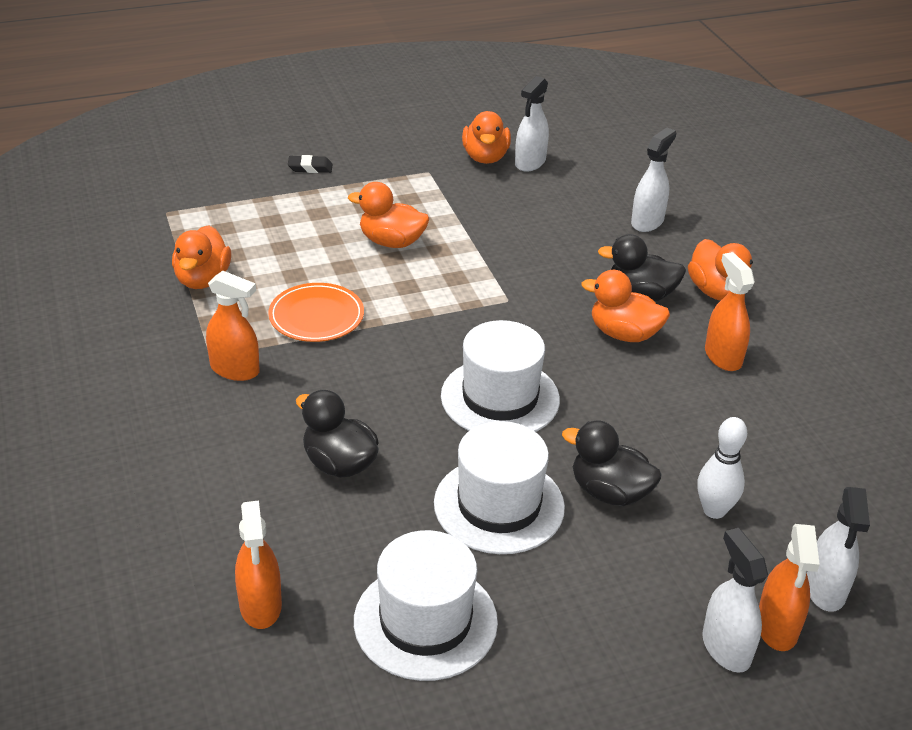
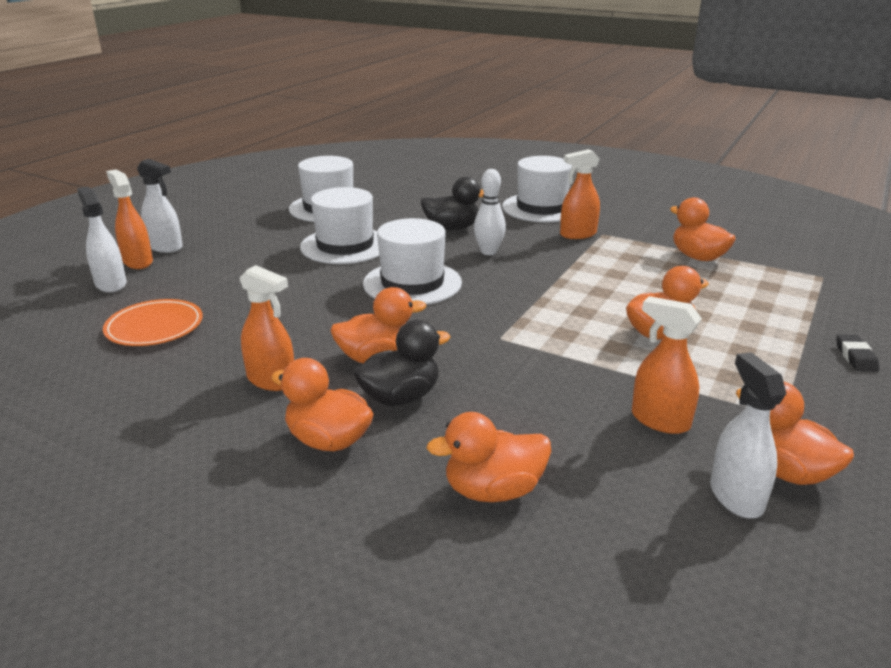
camera: 140 degrees right, 10 degrees down
(179, 438) = (541, 208): none -> white hat
(260, 606) = (405, 189): orange spray bottle -> orange spray bottle (659, 420)
(310, 168) = (855, 357): black eraser -> black eraser turned 45 degrees counterclockwise
(316, 316) = (596, 271): orange plate -> orange plate (154, 327)
(609, 492) = (286, 272): black duck -> none
(647, 222) = (493, 490): white spray bottle -> orange duck
(714, 510) = (208, 289): white bowling pin -> white bowling pin (489, 252)

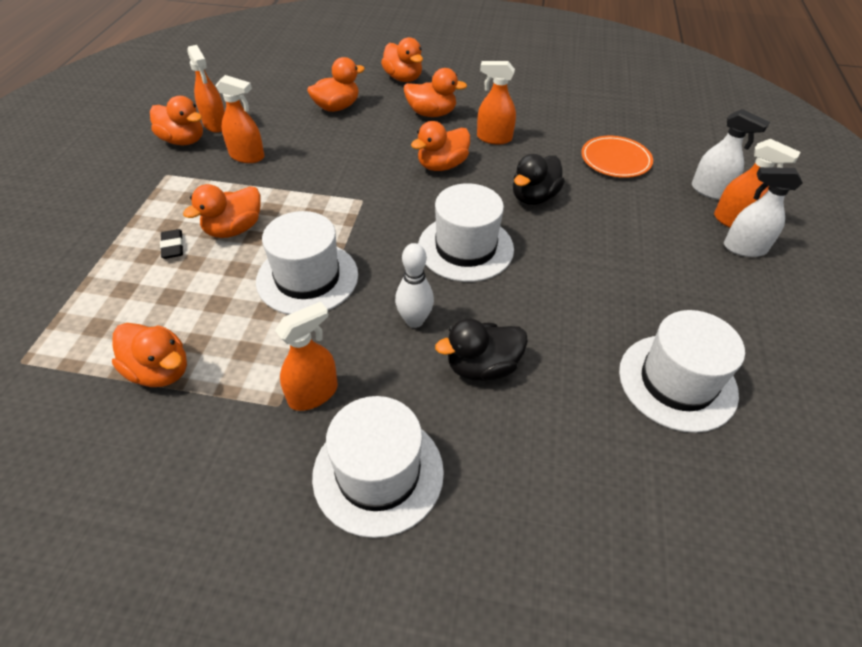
camera: 160 degrees right, 20 degrees up
(319, 544) = (403, 78): none -> orange duck
(345, 246) = (576, 294): white hat -> white hat (307, 278)
(400, 397) = (408, 142): black duck -> black duck (534, 197)
(735, 496) = (215, 124): white spray bottle -> orange spray bottle
(855, 357) = (76, 236): black eraser -> black eraser (173, 247)

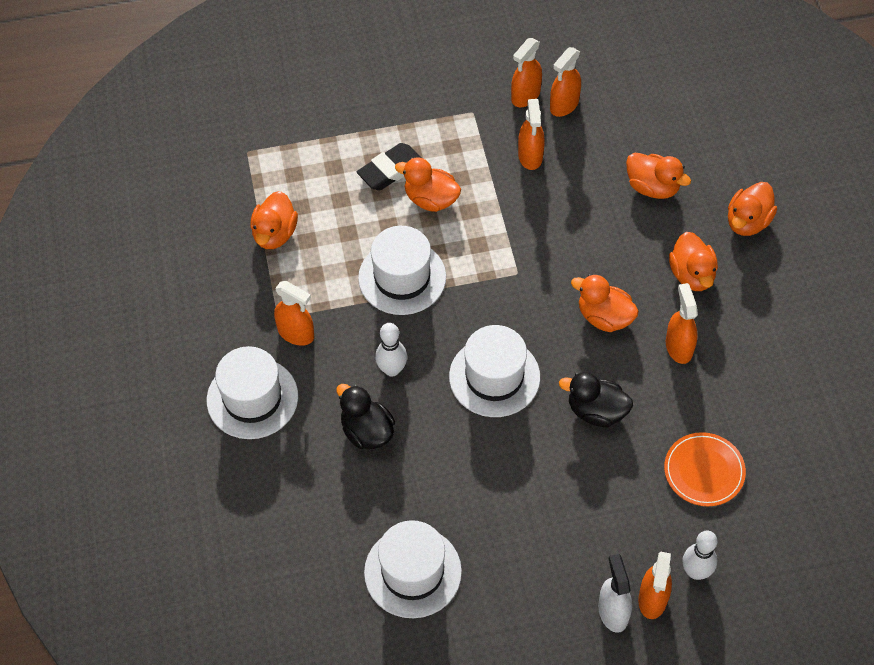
camera: 70 degrees right, 10 degrees up
(173, 247) = (390, 170): black eraser -> black eraser, size x1.72
(183, 140) = (525, 96): orange duck -> orange spray bottle
(710, 191) = (696, 572): white spray bottle -> white bowling pin

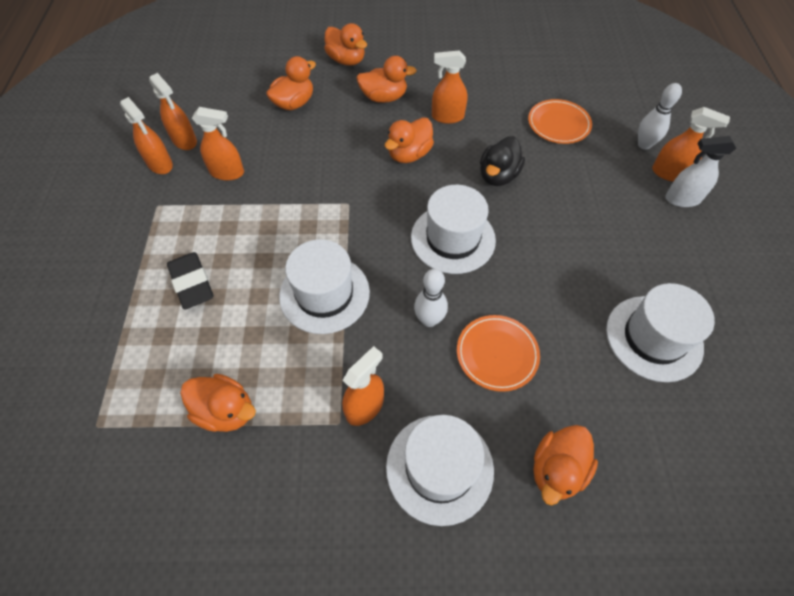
camera: 80 degrees left, 0 degrees up
(367, 431) = (497, 354): black duck -> orange plate
(431, 199) = (242, 255): orange duck -> orange duck (557, 469)

